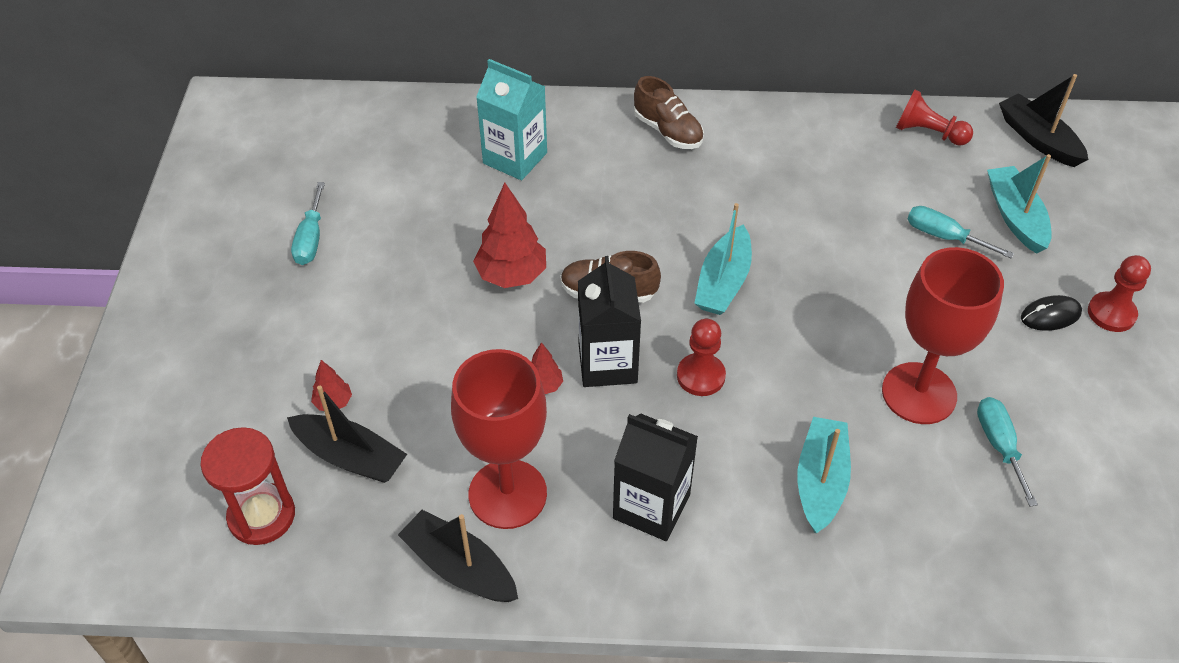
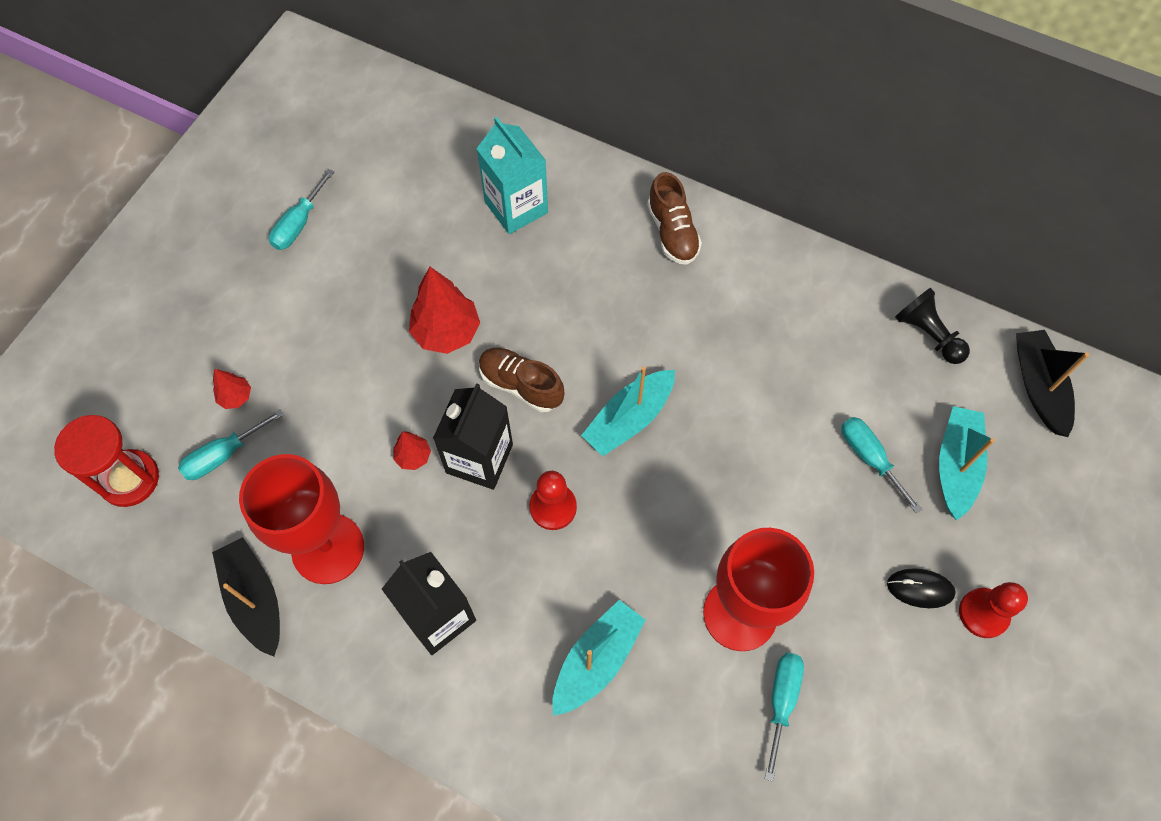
camera: 25 degrees right, 15 degrees up
(350, 457) = (223, 455): black boat -> turquoise screwdriver
(928, 133) = (927, 334): red pawn -> black pawn

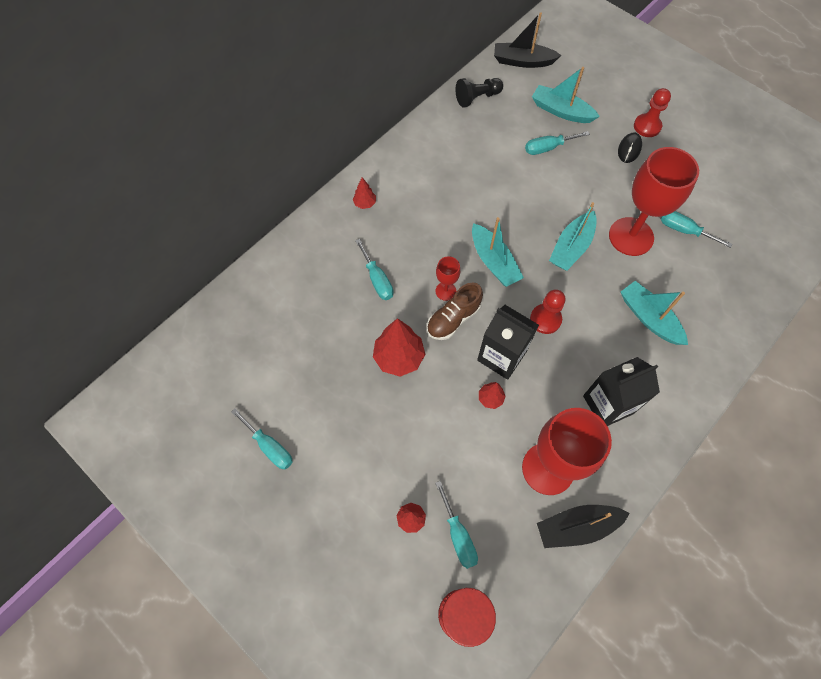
camera: 75 degrees left, 0 degrees up
(516, 207) = (311, 291): turquoise carton -> none
(555, 278) = (377, 279): none -> turquoise screwdriver
(562, 366) = (445, 291): none -> red goblet
(672, 232) = (365, 203): brown shoe -> red tree
(689, 524) = (571, 247): none -> turquoise boat

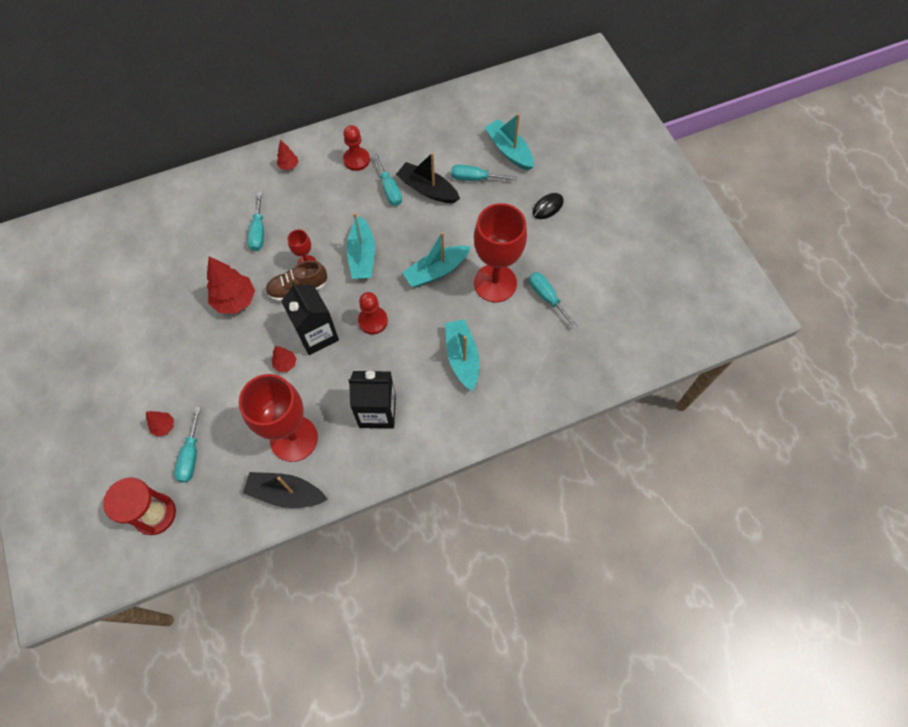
camera: 25 degrees right, 0 degrees up
(269, 447) = (96, 325): turquoise screwdriver -> turquoise screwdriver (389, 189)
(477, 98) = (442, 111): black pawn -> none
(522, 61) = (505, 94): black boat -> black boat (427, 189)
(647, 126) = (578, 193): red pawn -> red pawn (356, 160)

